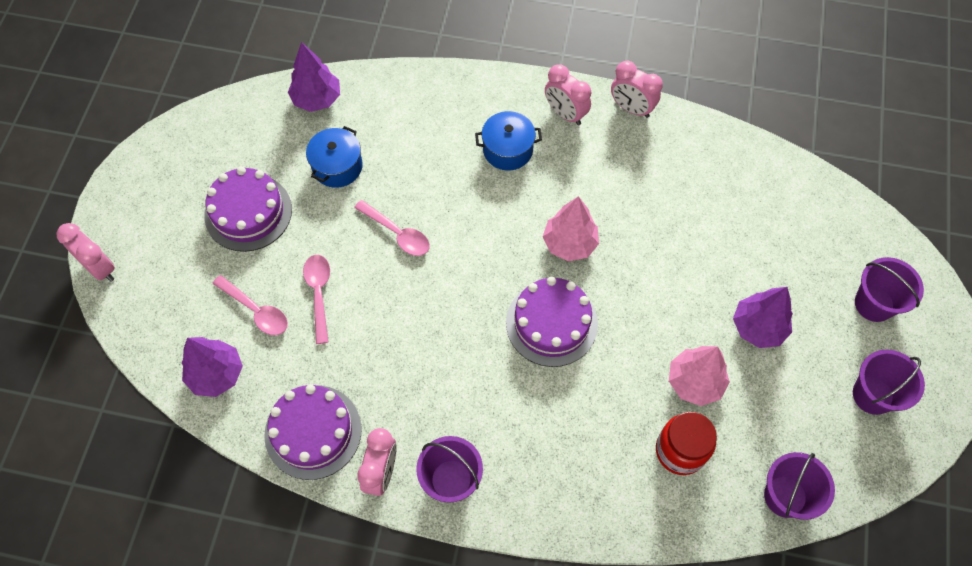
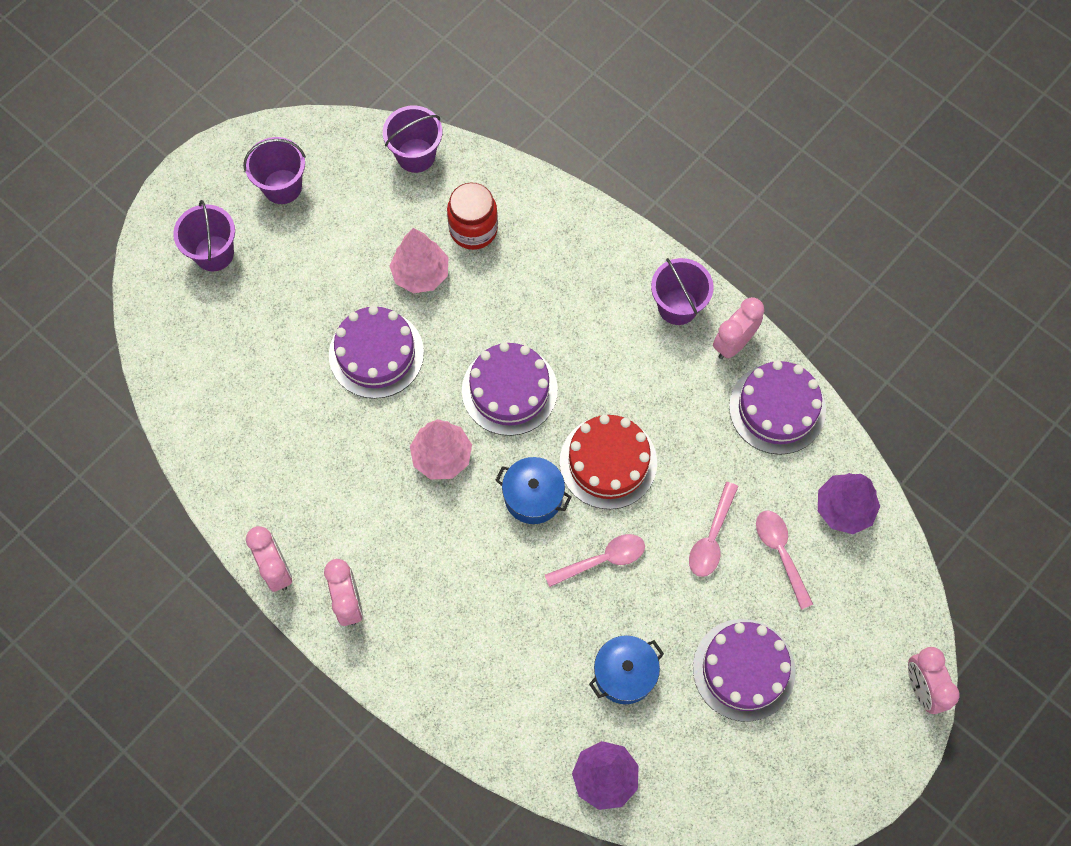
camera: 150 degrees left, 5 degrees up
(397, 233) = (602, 560): pink spoon -> pink spoon turned 90 degrees clockwise
(435, 308) = (608, 462): none -> red cake
(507, 150) = (436, 593): blue pot -> blue pot (533, 496)
(679, 294) = (376, 354): none -> purple cake
(758, 327) = (330, 288): purple tree -> none

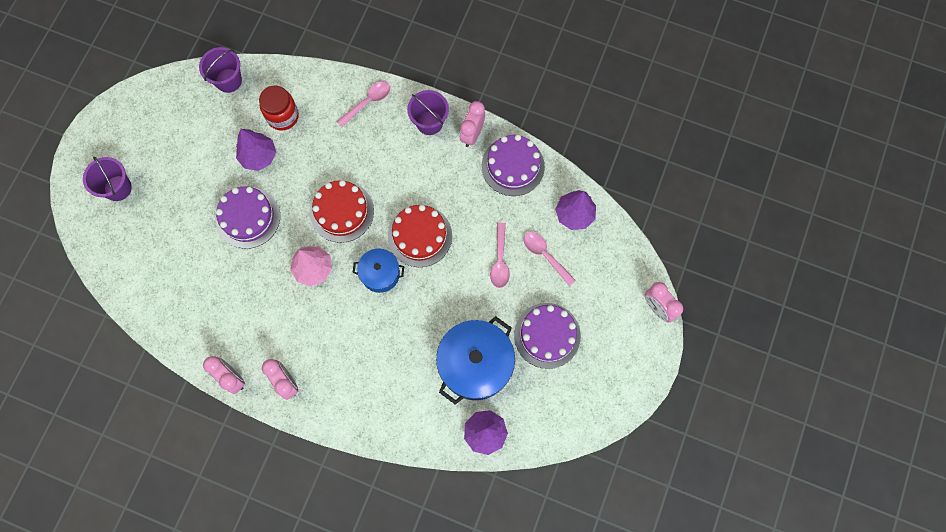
camera: 20 degrees left, 5 degrees up
(282, 186) = (147, 129): purple bucket -> none
(420, 274) = (258, 156): pink tree -> purple tree
(509, 390) = (342, 211): purple cake -> red cake
(602, 560) = (437, 298): pink spoon -> pink spoon (368, 102)
(624, 674) = (475, 364): blue pot -> blue pot, size x1.79

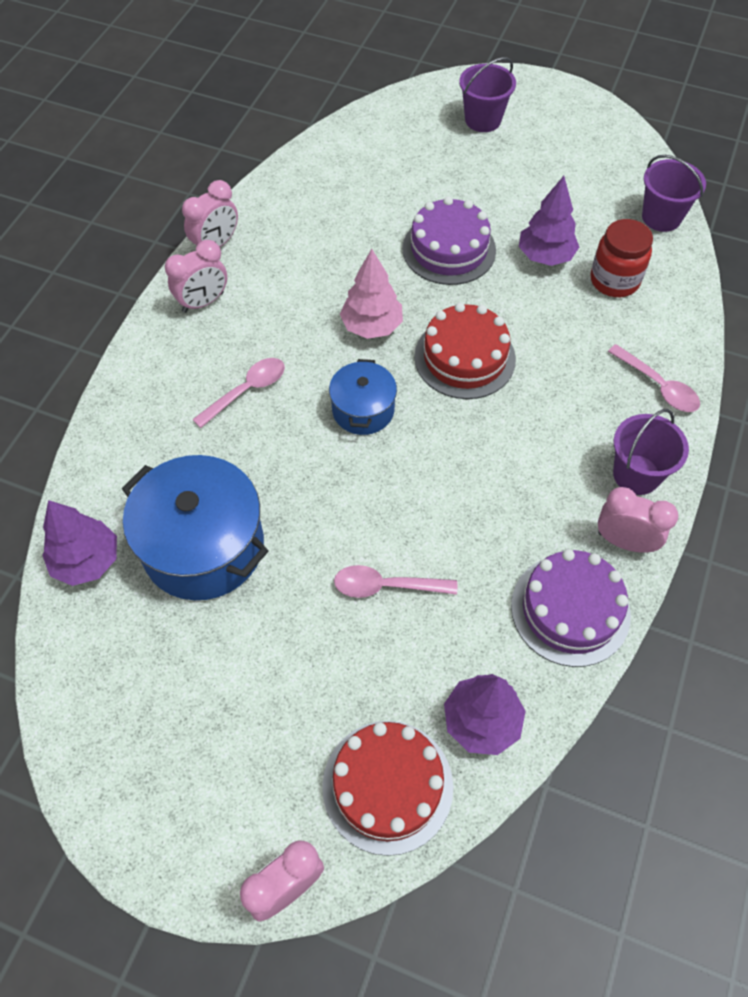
camera: 90 degrees right, 15 degrees down
(420, 236) = (428, 463): red cake -> red cake (387, 786)
(545, 255) = (397, 664): pink spoon -> pink spoon (247, 391)
(547, 335) = (244, 664): purple cake -> none

